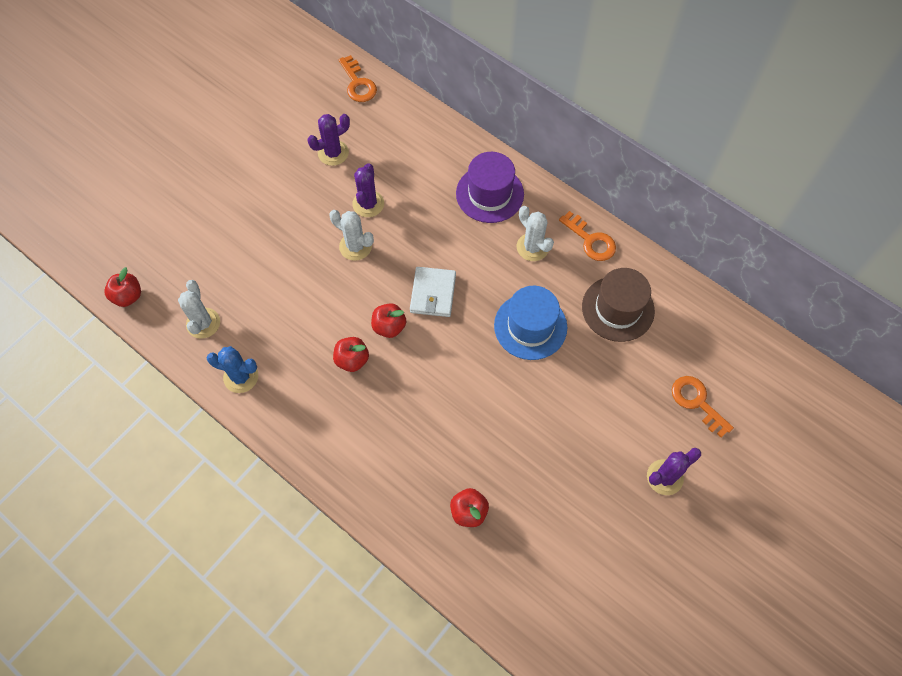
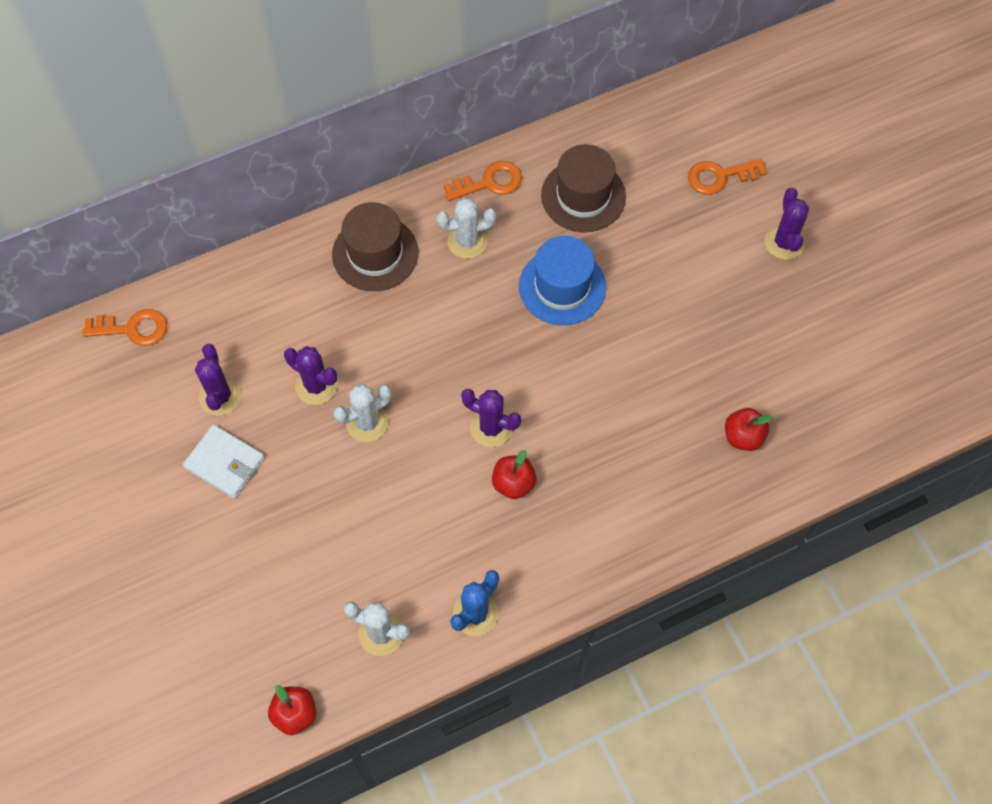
camera: 65 degrees left, 0 degrees up
(389, 327) = (491, 428): red apple -> purple cactus
(433, 293) = (472, 365): white wallet -> white wallet (225, 463)
(489, 194) = (375, 253): purple hat -> brown hat

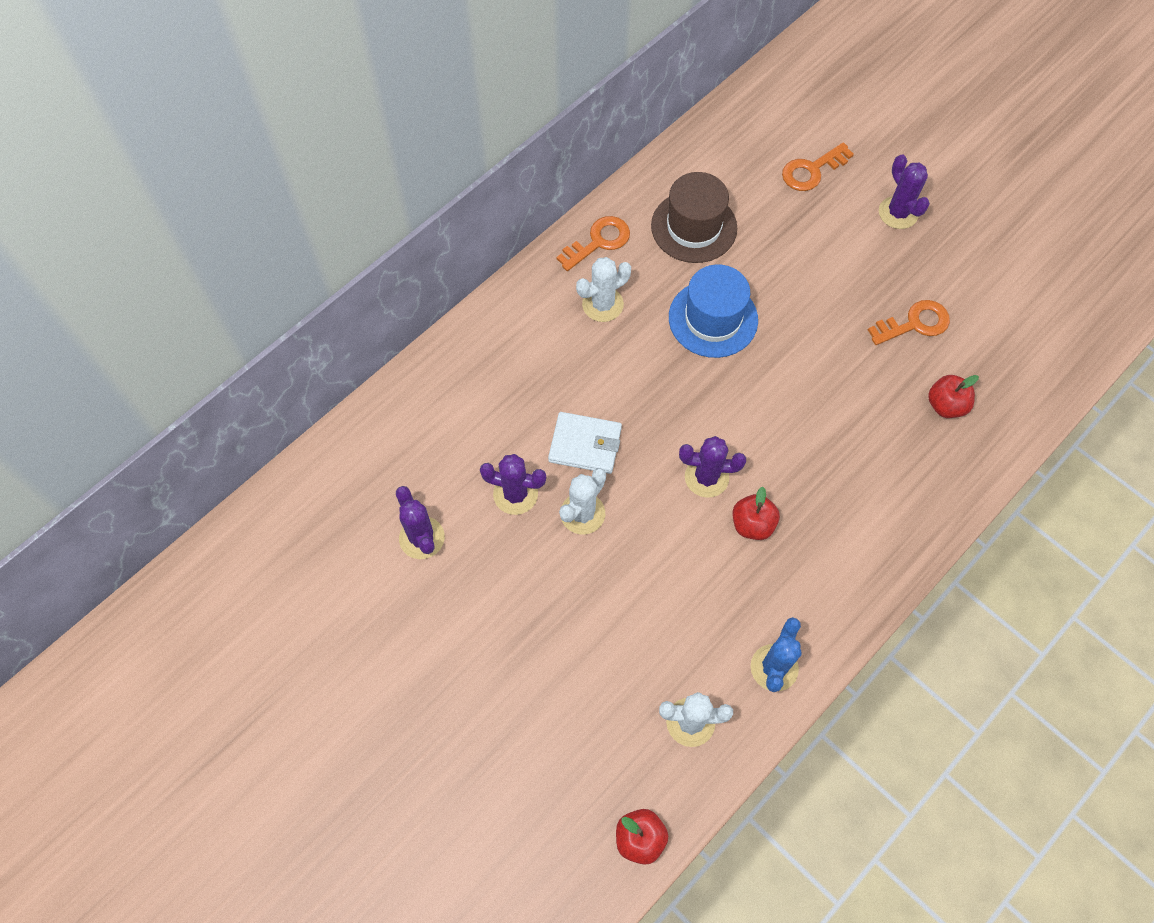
camera: 20 degrees left, 0 degrees up
(132, 328) = (300, 499): orange key -> orange key (914, 323)
(225, 463) = (455, 604): white wallet -> white wallet (585, 445)
(375, 253) = (517, 344): brown hat -> none

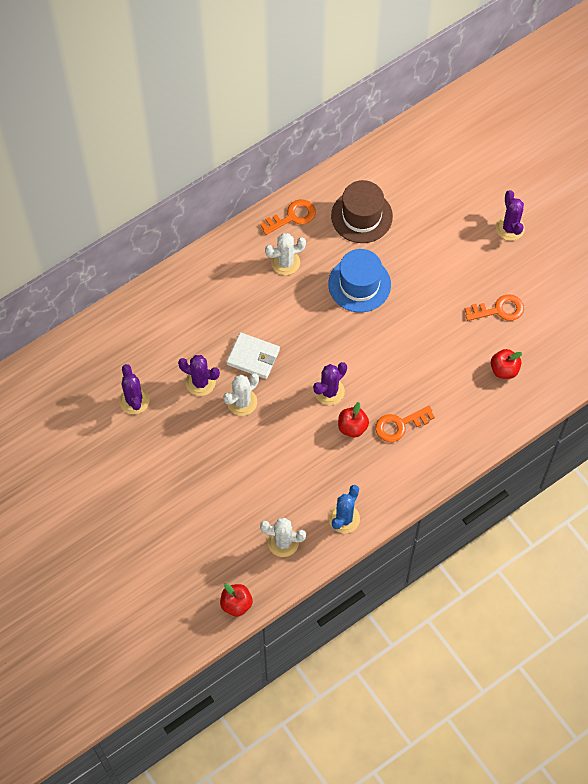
camera: 10 degrees right, 0 degrees up
(706, 477) = (329, 391): purple cactus -> purple cactus turned 60 degrees counterclockwise
(812, 170) = (456, 187): orange key -> orange key (400, 425)

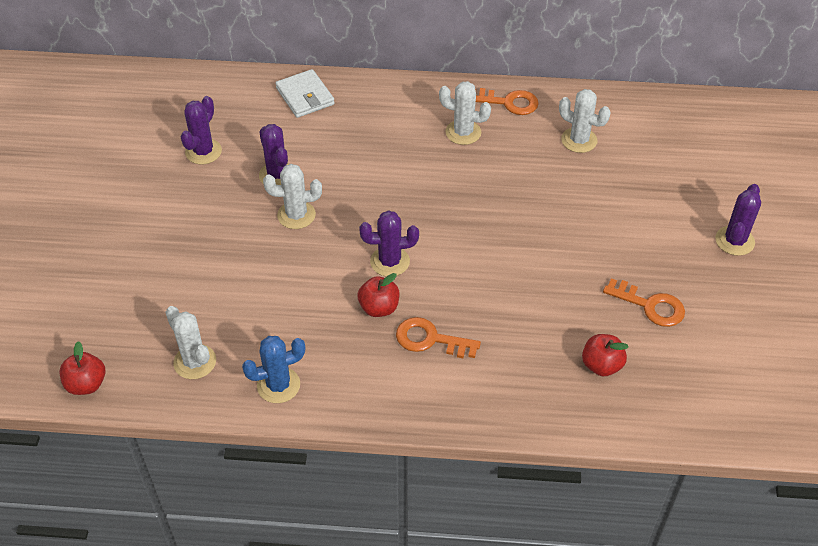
camera: 40 degrees right, 15 degrees down
(253, 357) = (348, 186): white wallet -> white wallet (305, 96)
(359, 284) = (518, 192): blue hat -> none
(361, 216) = (579, 140): brown hat -> white cactus

